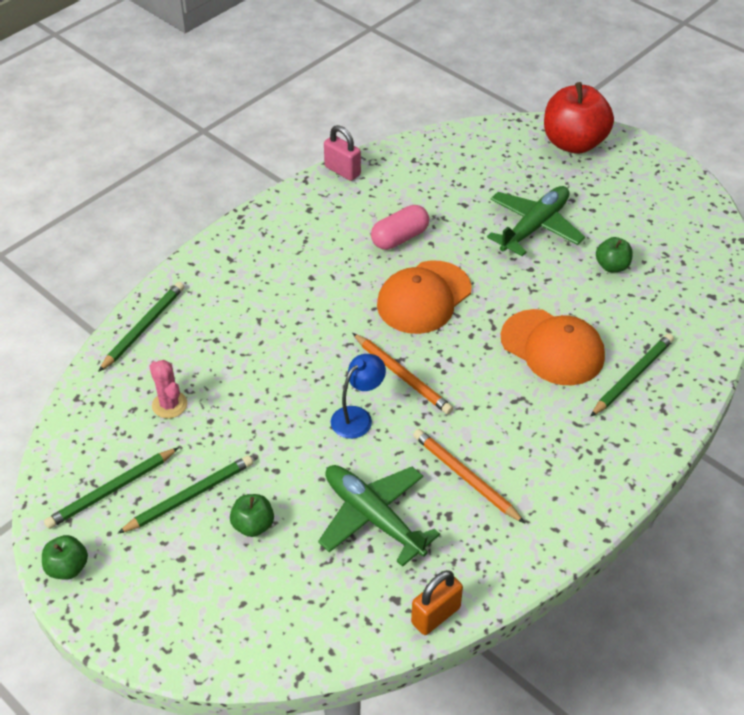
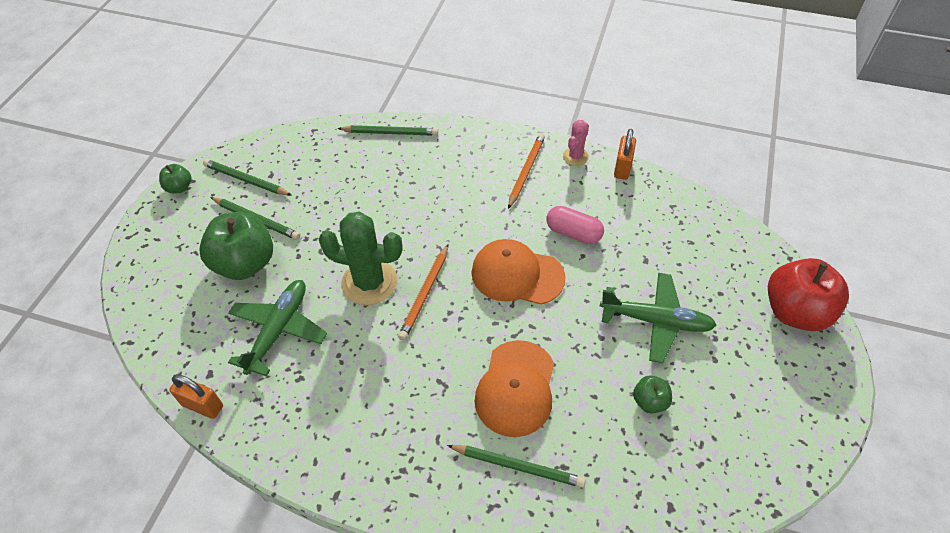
camera: 65 degrees right, 5 degrees up
(169, 405) = (329, 175): pink cactus -> pink cactus (575, 156)
(253, 525) = (245, 263): green apple -> green apple, size x2.08
(342, 171) = (622, 168): pink padlock -> orange padlock
(357, 417) = (369, 282): blue lamp -> green cactus
(465, 477) = (341, 376): orange pencil -> orange pencil (526, 171)

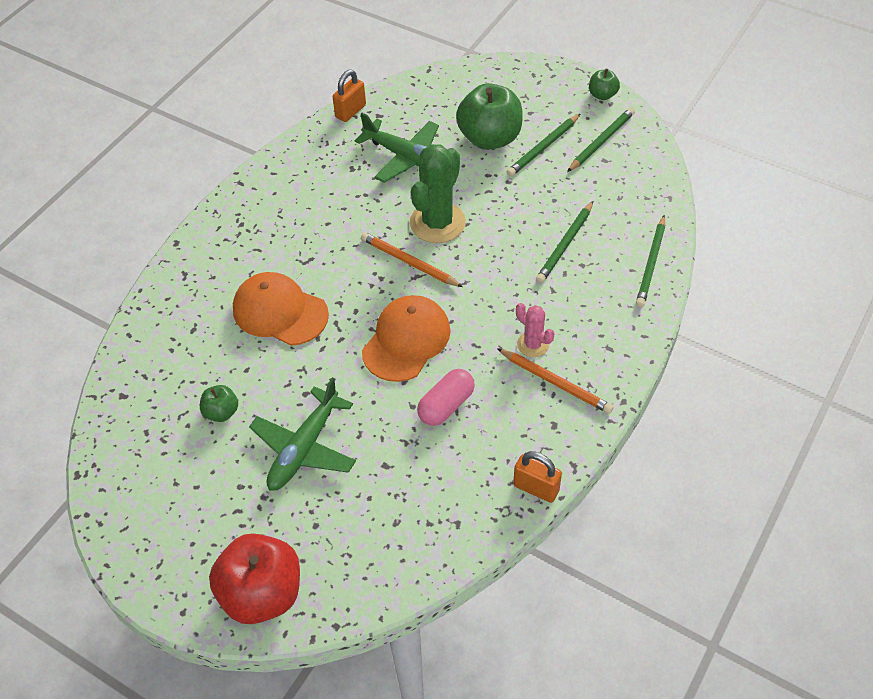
camera: 105 degrees right, 0 degrees up
(517, 466) = (208, 297): green pencil -> green pencil (565, 244)
(575, 156) = (569, 441): pink cactus -> pink cactus (533, 344)

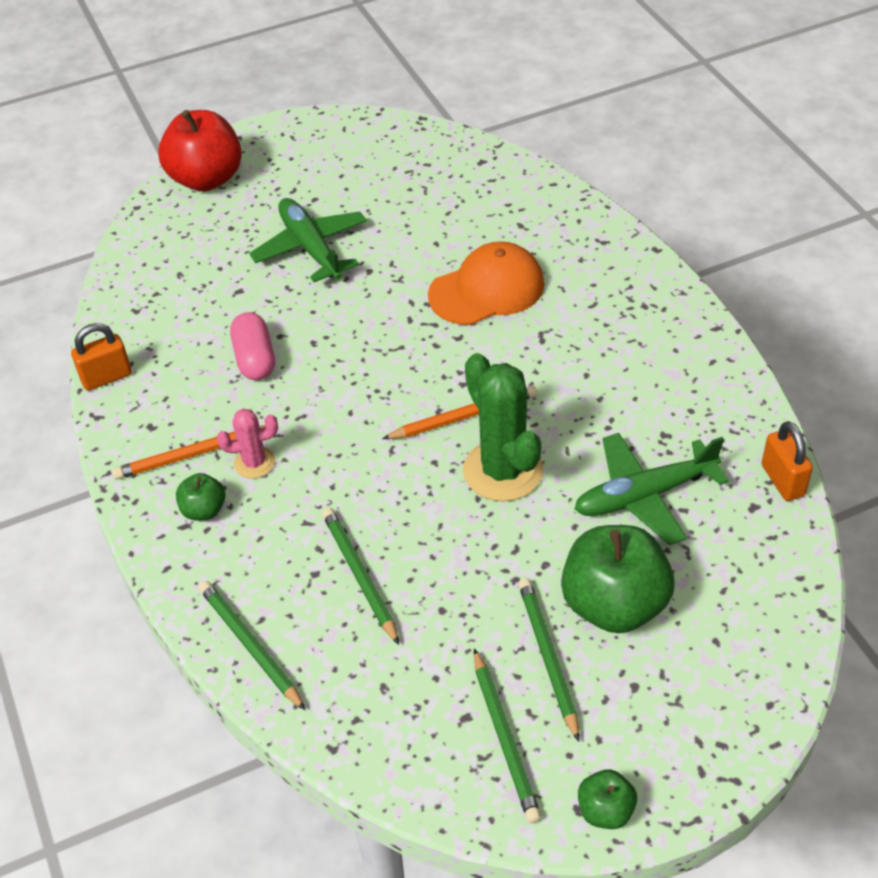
camera: 125 degrees right, 5 degrees down
(221, 412) = (402, 212): green apple -> green apple (204, 510)
(406, 340) = (359, 366): orange cap -> none

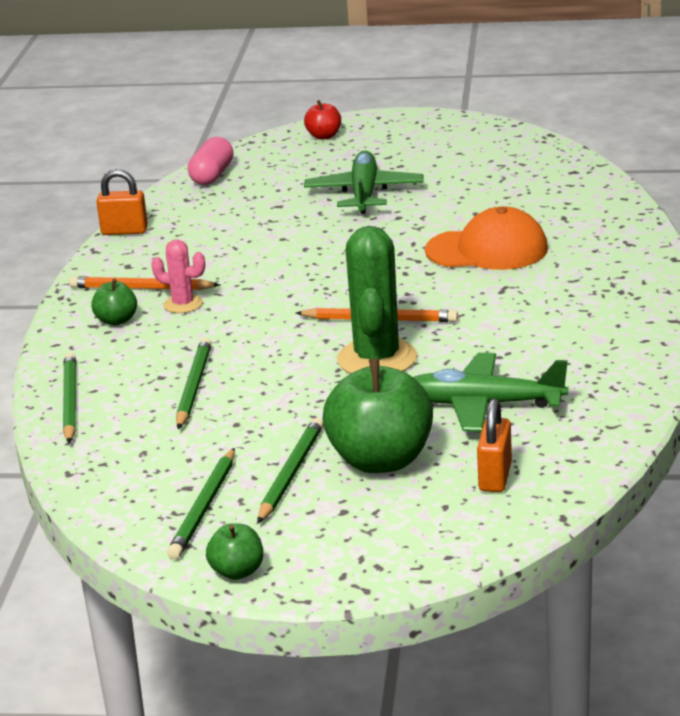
camera: 30 degrees right, 20 degrees down
(206, 179) = (324, 136): red apple -> red apple, size x0.48
(255, 359) = (248, 247): pink capsule -> pink capsule (212, 175)
(782, 480) = (622, 428): orange padlock -> orange padlock (495, 477)

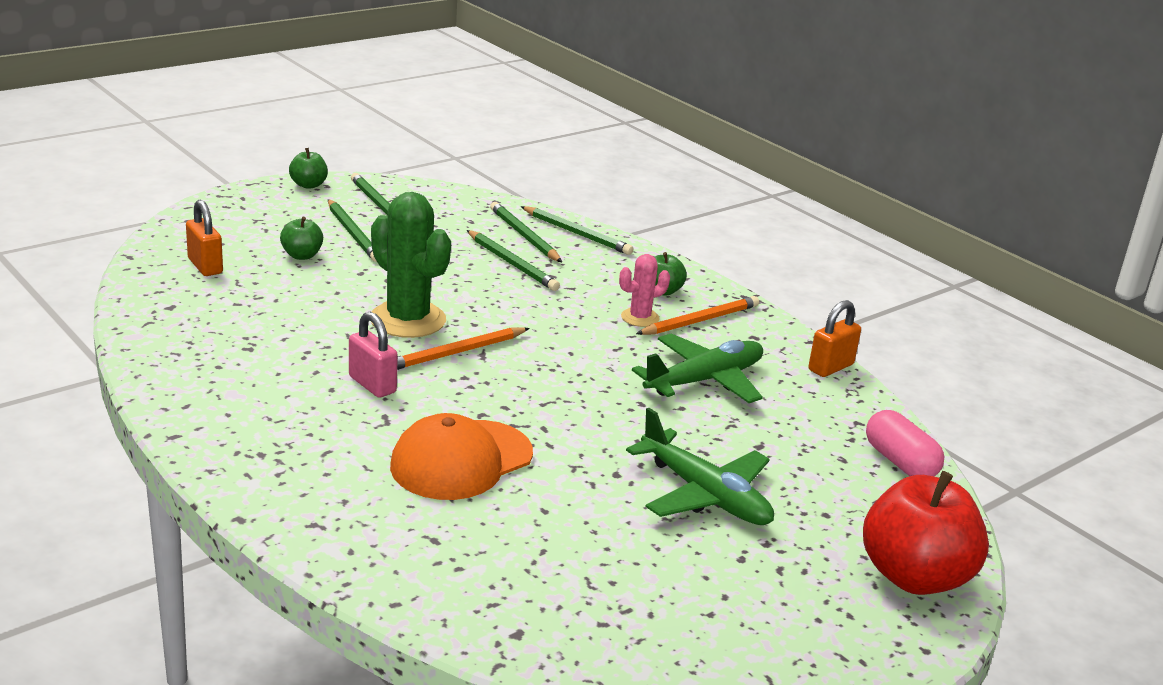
camera: 130 degrees right, 0 degrees up
(125, 415) = (524, 236): none -> green pencil
(324, 136) = (914, 577): red apple -> red apple, size x2.08
(381, 460) = (302, 255): green apple -> green apple, size x0.48
(481, 314) = (372, 385): none -> pink padlock
(483, 405) = (272, 309): green plane -> green plane (704, 380)

